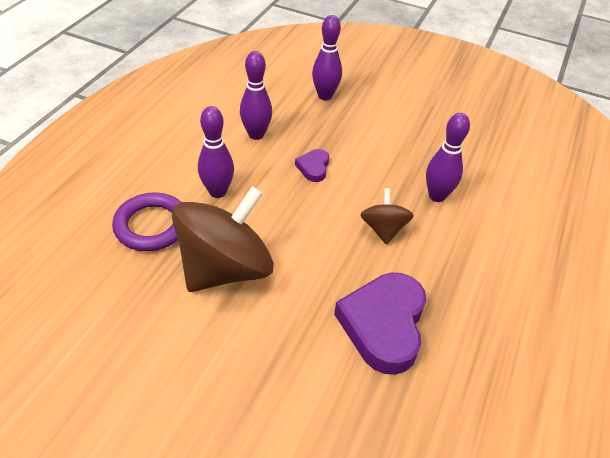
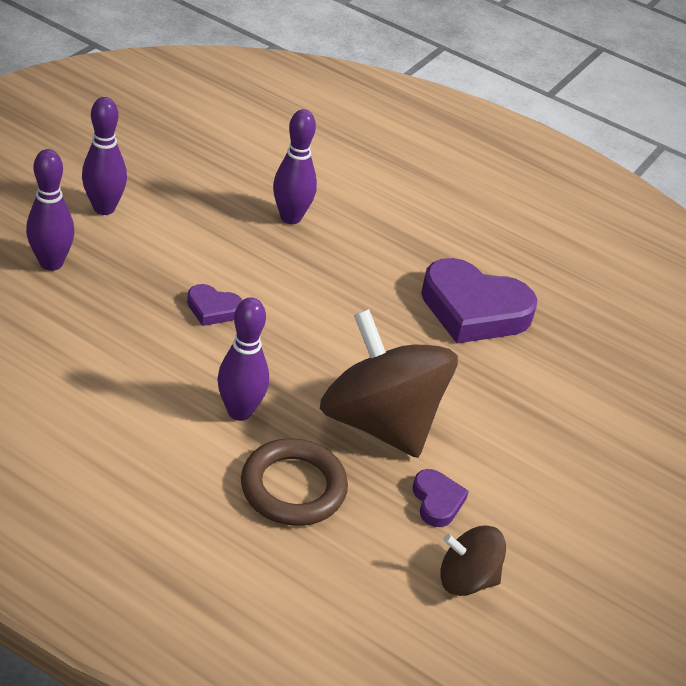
camera: 85 degrees left, 5 degrees down
(148, 309) = (437, 501): none -> purple heart
(152, 225) = (293, 487): purple ring -> brown ring
(256, 134) = (123, 353): purple bowling pin -> purple bowling pin (104, 208)
(383, 229) = (337, 274): brown spinning top -> brown spinning top (466, 579)

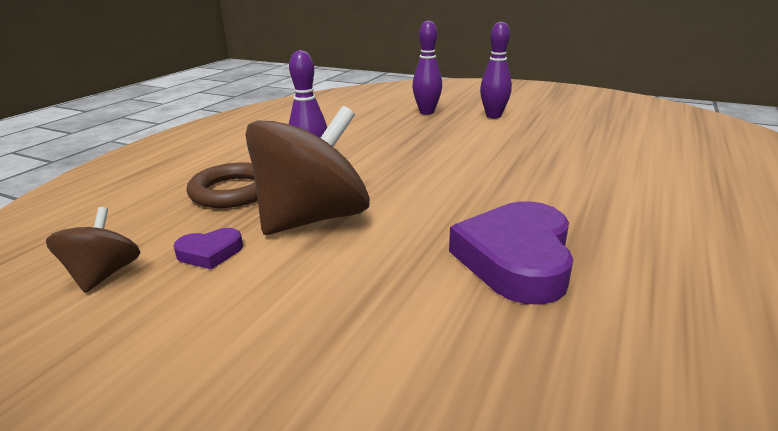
camera: 90 degrees right, 15 degrees down
(213, 309) = (417, 150): purple heart -> none
(291, 217) = (558, 163): purple bowling pin -> none

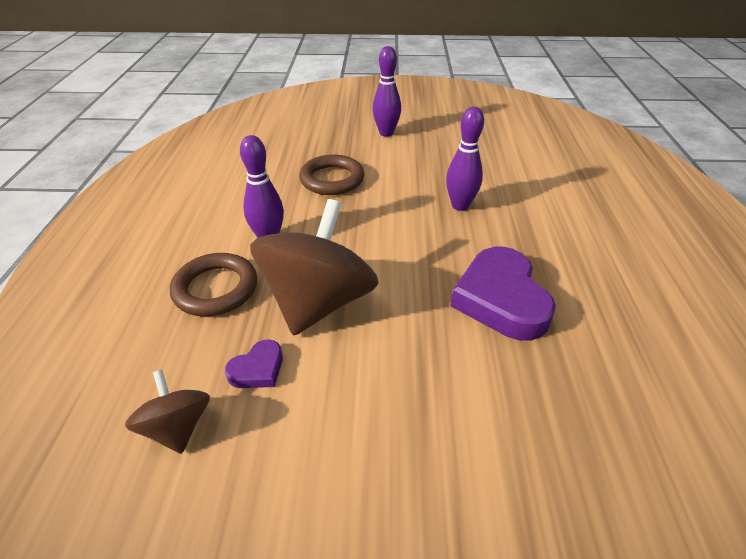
camera: 25 degrees left, 15 degrees up
(409, 139) = (332, 179): none -> brown ring
(426, 112) = (323, 138): purple bowling pin -> purple bowling pin (460, 206)

